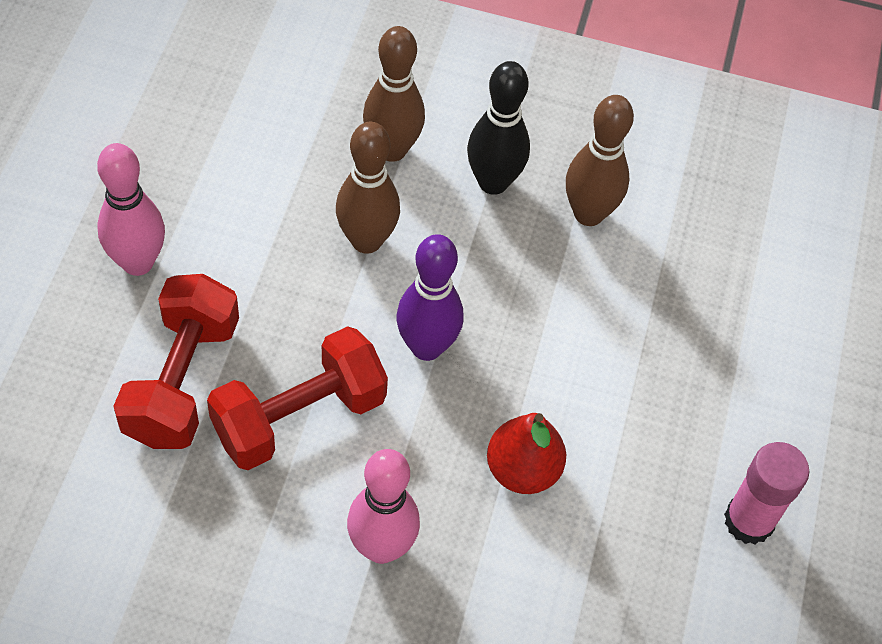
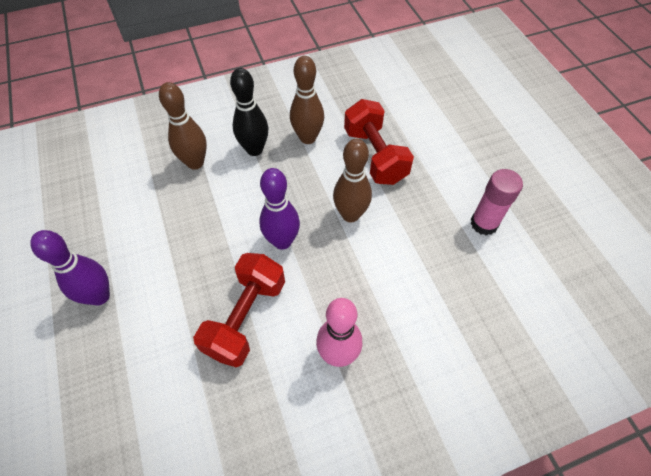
camera: 30 degrees left, 0 degrees up
(138, 262) = (99, 296): pink bowling pin -> purple bowling pin
(181, 380) = (169, 342): red dumbbell -> red dumbbell (375, 156)
(366, 240) = (215, 211): brown bowling pin -> brown bowling pin (350, 215)
(523, 470) = (372, 268): red pear -> none

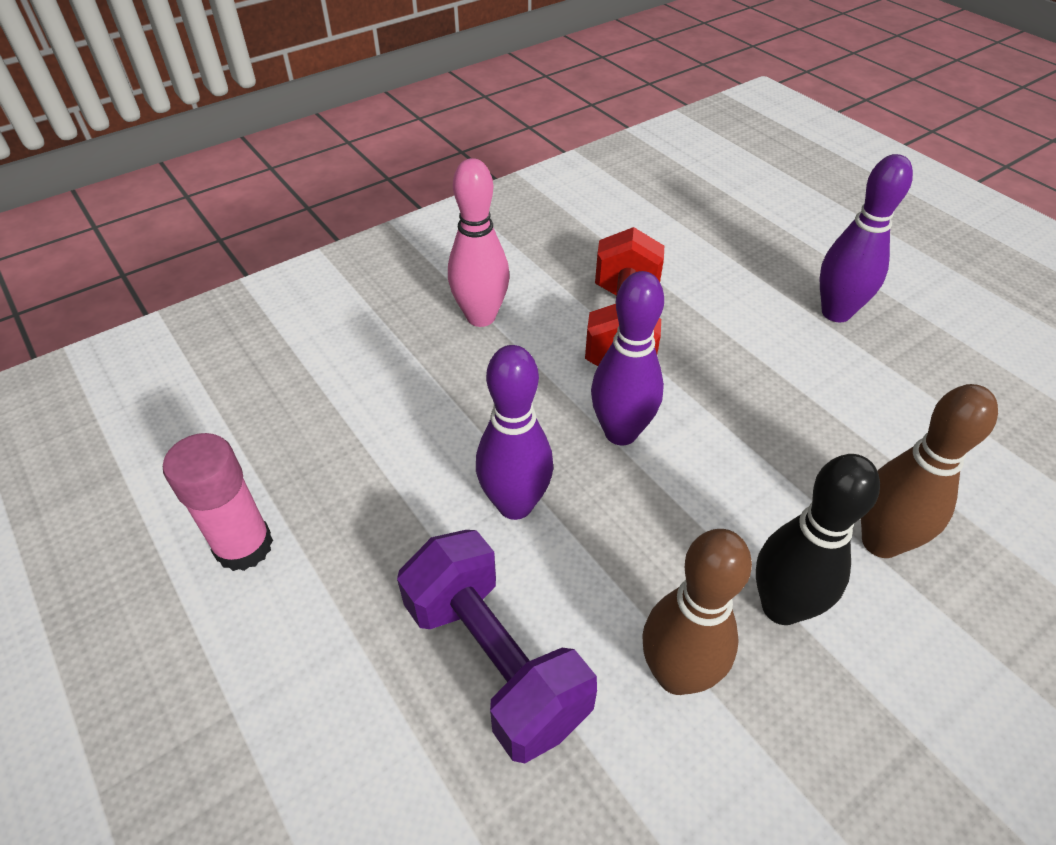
camera: 165 degrees right, 10 degrees down
(350, 215) = (515, 504): brown bowling pin -> purple bowling pin
(375, 156) = (495, 661): red dumbbell -> purple dumbbell

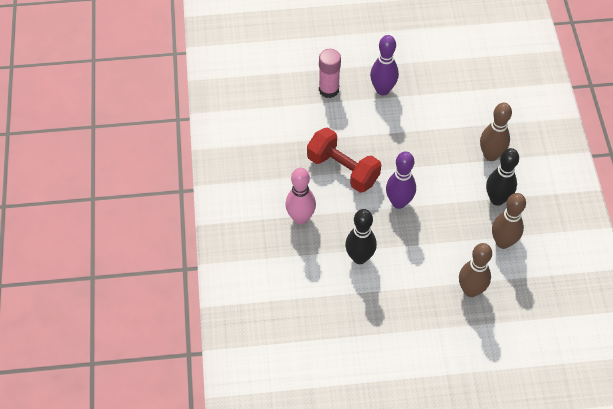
camera: 60 degrees left, 10 degrees up
(244, 546) = (378, 351): pink glue stick -> pink glue stick (329, 90)
(452, 425) = (359, 257): none -> black bowling pin
(495, 661) = (470, 290): purple dumbbell -> brown bowling pin
(515, 504) = (412, 254): purple bowling pin -> none

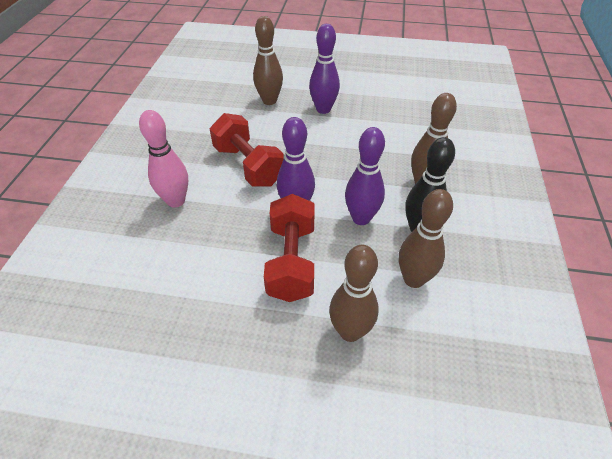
camera: 15 degrees right, 10 degrees down
(329, 90) = (269, 101): pink glue stick -> brown bowling pin
(359, 257) = (220, 257): black bowling pin -> none
(413, 249) = (291, 261): none -> red dumbbell
(451, 200) = (361, 218): none -> purple bowling pin

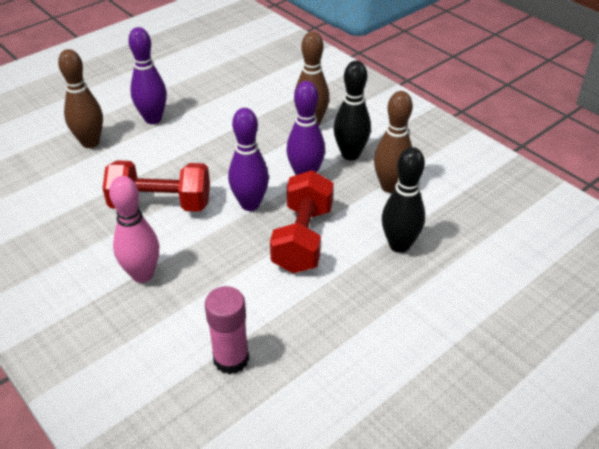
camera: 50 degrees left, 5 degrees down
(133, 299) = (231, 359): none -> pink glue stick
(291, 261) = (303, 239): red dumbbell -> red dumbbell turned 60 degrees clockwise
(350, 331) = (399, 245): brown bowling pin -> black bowling pin

